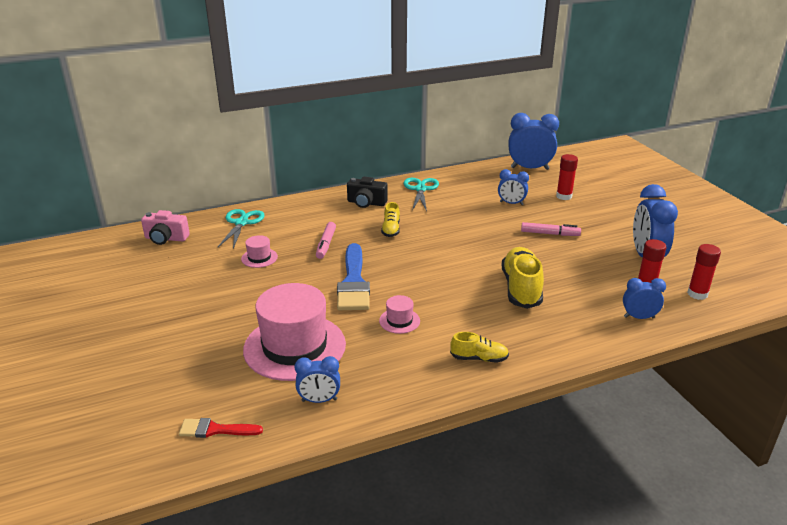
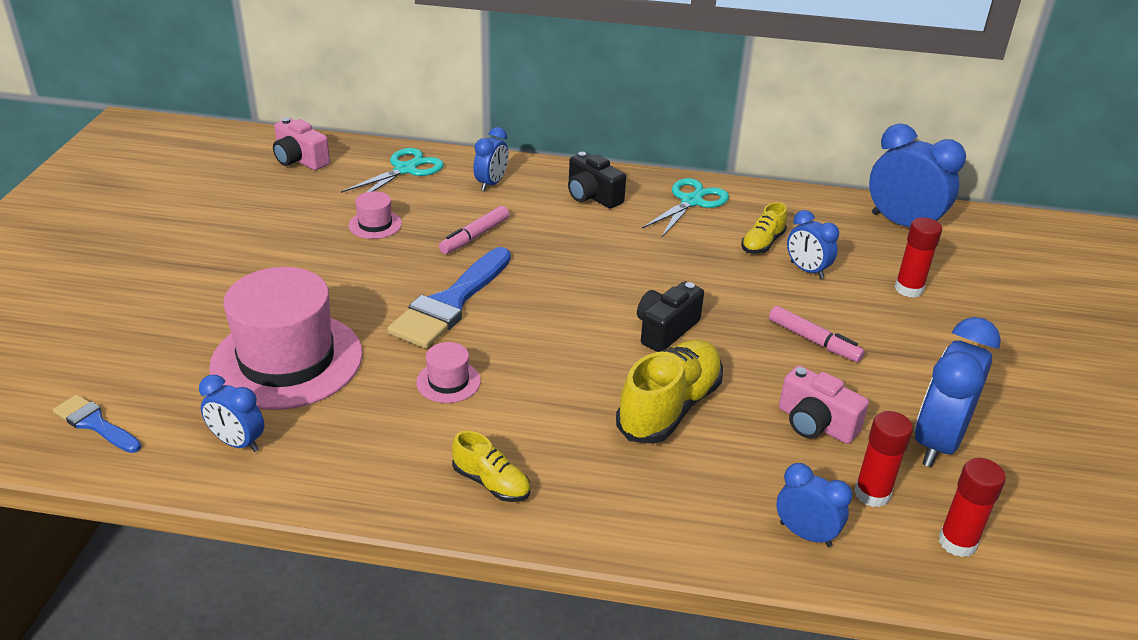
camera: 30 degrees right, 5 degrees up
(215, 430) = (95, 424): red brush -> blue brush
(302, 214) = (491, 184): none -> blue clock
(391, 229) = (582, 247): yellow shoe -> yellow shoe (762, 243)
(478, 254) = (665, 330): none -> black camera
(591, 269) = (815, 424): none -> pink camera

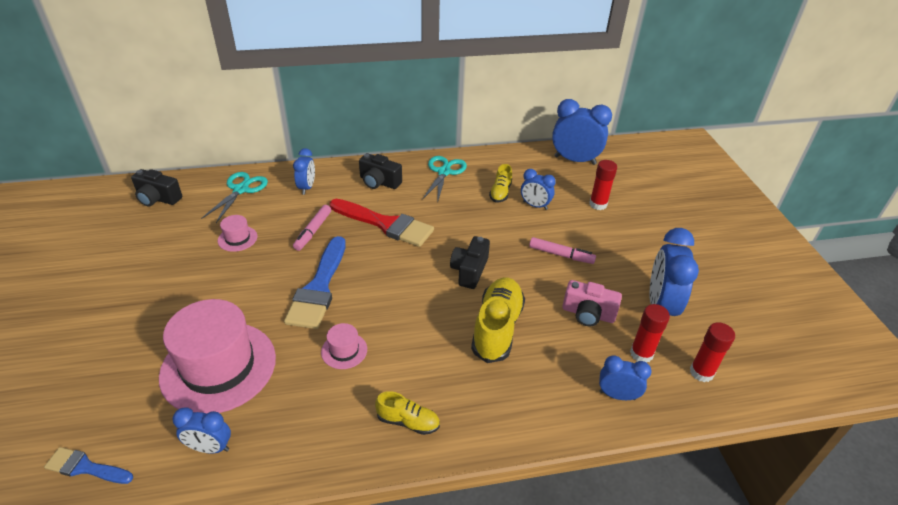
camera: 20 degrees left, 5 degrees up
(300, 160) = (158, 198): pink camera -> black camera
(576, 248) = (386, 224): none -> red brush

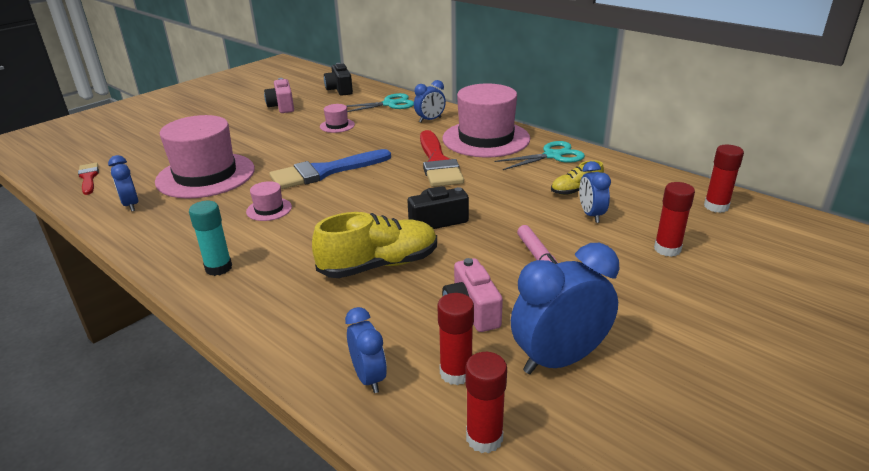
camera: 55 degrees right, 10 degrees down
(85, 467) = (88, 178): blue brush -> red brush
(134, 250) = (282, 106): none -> pink camera
(313, 231) = (384, 143): pink marker -> none
(379, 182) = (486, 139): black camera -> pink hat
(408, 421) = (218, 268): yellow shoe -> turquoise glue stick
(575, 160) = (716, 206): blue clock -> red glue stick

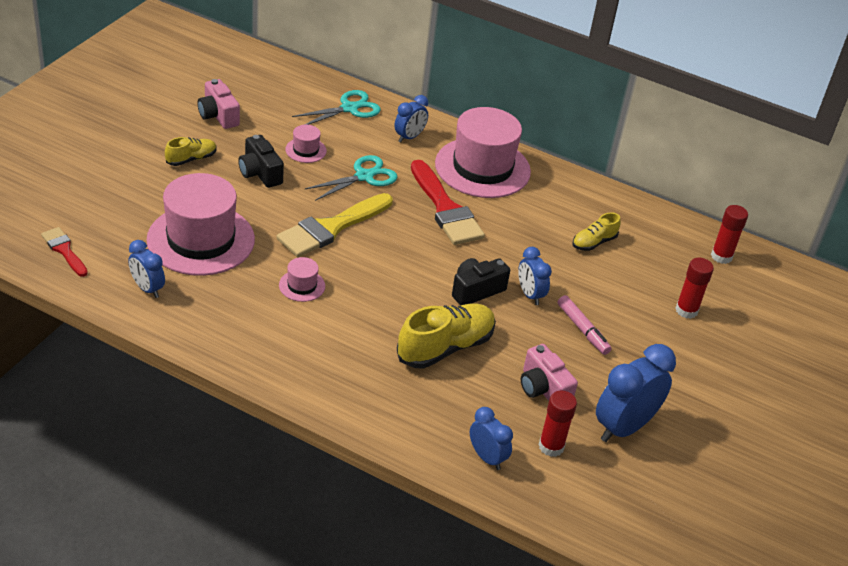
camera: 20 degrees left, 10 degrees up
(218, 268) = (297, 362): turquoise glue stick -> none
(240, 128) = (191, 159): none -> yellow shoe
(325, 172) = (331, 228): blue brush -> yellow brush
(340, 90) = (274, 80): black camera -> black camera (260, 173)
(484, 438) = (588, 495): red glue stick -> none
(552, 156) = (559, 192): turquoise scissors -> turquoise scissors (364, 176)
(591, 215) = (614, 274): blue clock -> blue clock (530, 295)

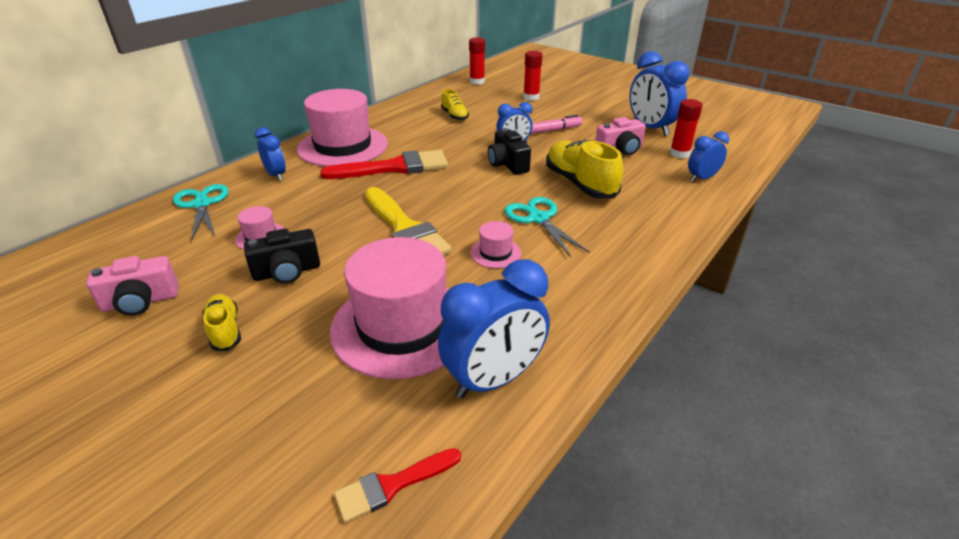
camera: 75 degrees left, 5 degrees down
(147, 288) = (494, 379): blue clock -> blue clock, size x1.75
(364, 176) = (327, 204): turquoise scissors -> turquoise scissors (538, 219)

